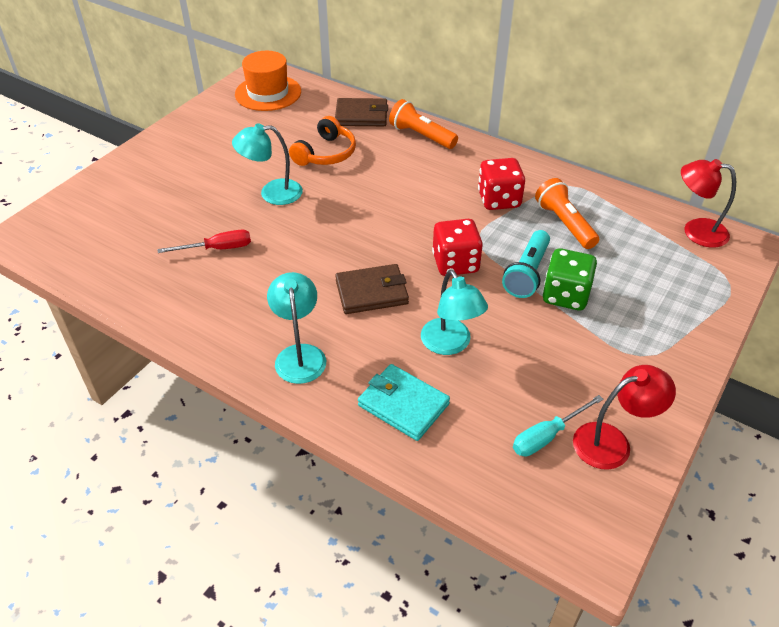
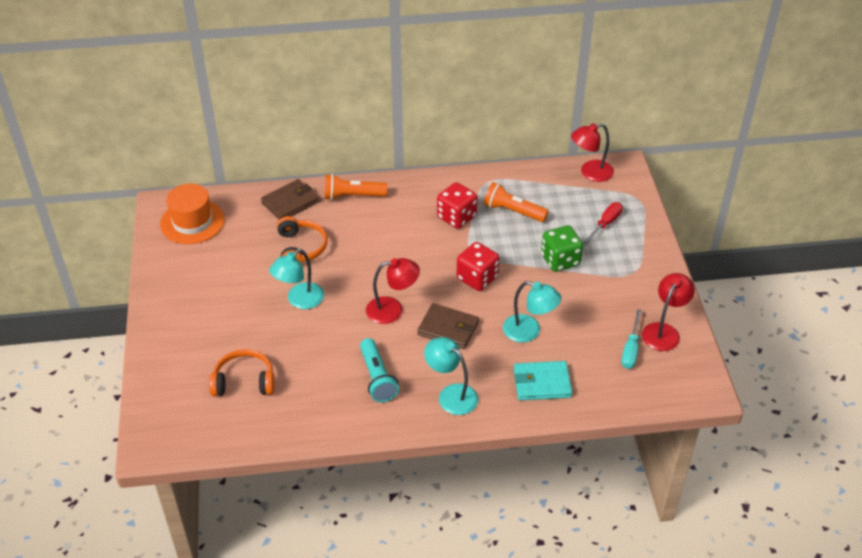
camera: 40 degrees left, 0 degrees up
(147, 230) = (244, 382): none -> orange headphones
(217, 249) = (313, 363): red screwdriver -> red screwdriver (605, 224)
(340, 245) = (392, 310): none -> red lamp
(371, 292) = (448, 328): brown wallet -> brown wallet turned 75 degrees clockwise
(527, 274) = (525, 259): turquoise flashlight -> turquoise flashlight (377, 378)

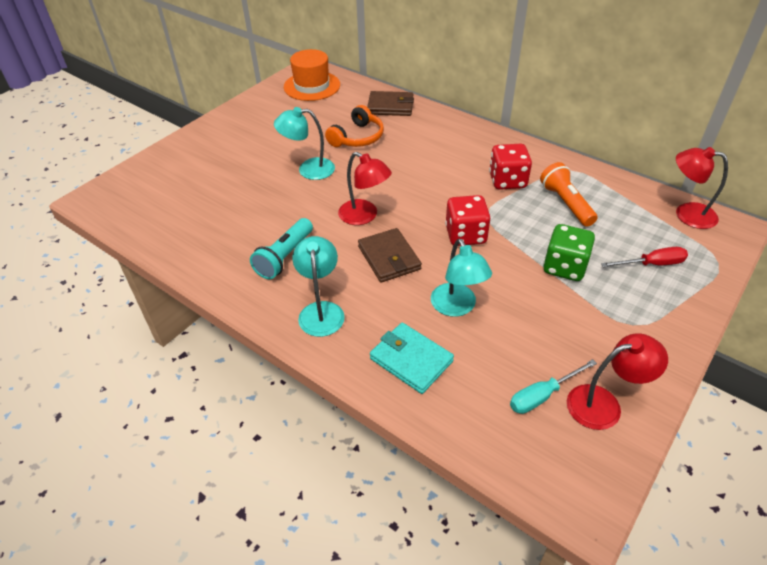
camera: 45 degrees right, 0 degrees up
(244, 382) = (198, 198): orange headphones -> none
(352, 196) = (441, 124): orange flashlight -> none

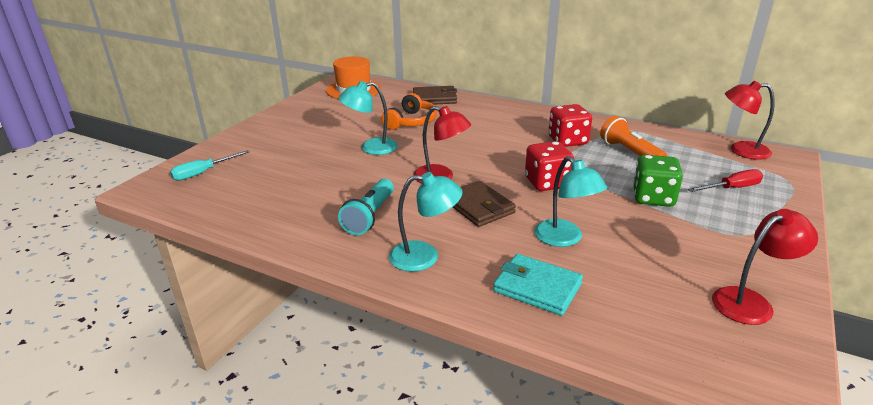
camera: 10 degrees left, 15 degrees down
(321, 311) = (425, 256): turquoise lamp -> turquoise lamp turned 105 degrees clockwise
(542, 395) = (686, 302): turquoise screwdriver -> turquoise screwdriver (203, 173)

